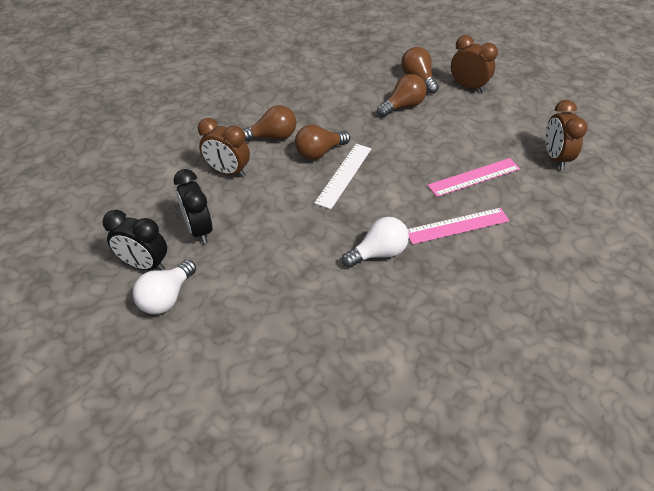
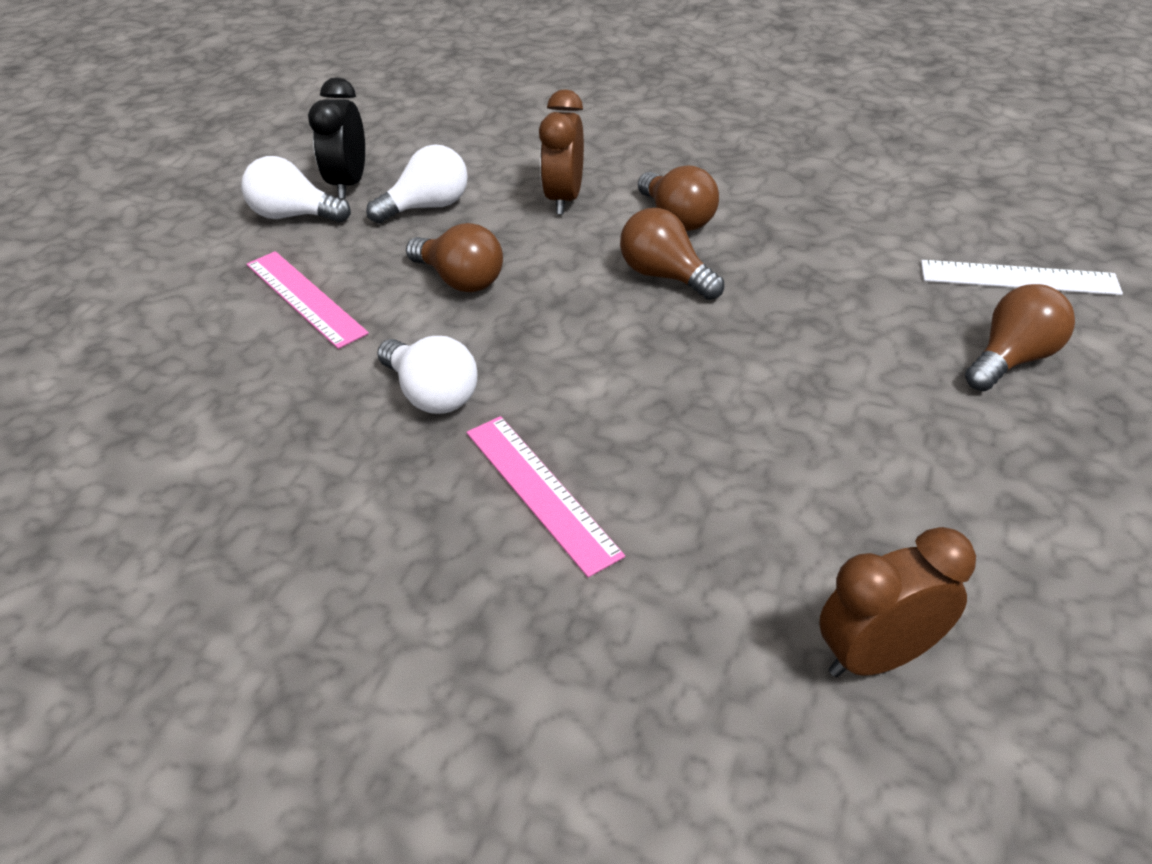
camera: 75 degrees right, 5 degrees down
(199, 230) = (427, 207): black clock -> white light bulb
(344, 175) = (618, 316): white ruler -> white ruler (1018, 278)
(403, 106) = (888, 353): brown light bulb -> brown light bulb (460, 280)
(468, 87) = (1058, 447): brown clock -> none
(474, 177) = (709, 500): pink ruler -> pink ruler (304, 298)

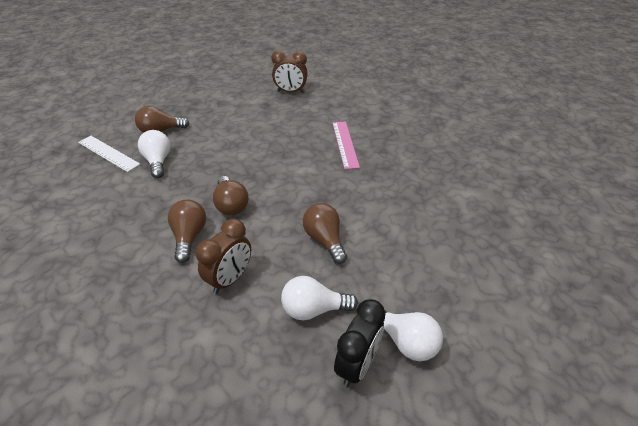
camera: 155 degrees left, 0 degrees up
(304, 298) = (410, 259): pink ruler -> none
(431, 394) = (365, 186): white light bulb -> white light bulb (158, 161)

